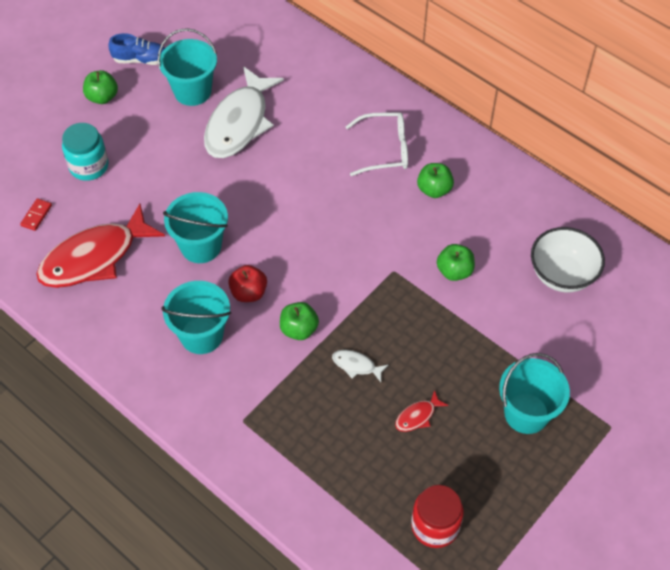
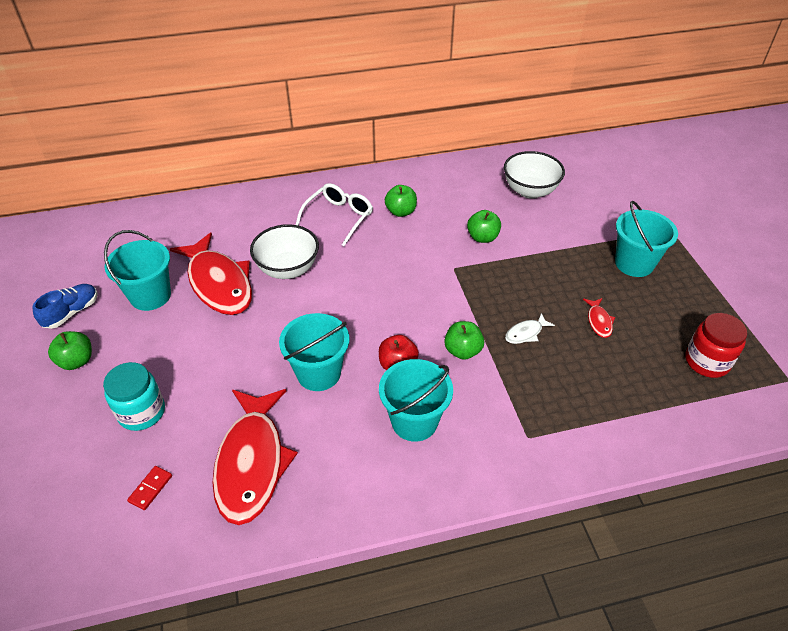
camera: 55 degrees left, 10 degrees down
(36, 215) = (150, 488): red domino -> red domino turned 60 degrees clockwise
(239, 123) = (219, 283): white fish -> red fish
(292, 155) = (288, 269): none -> white bowl

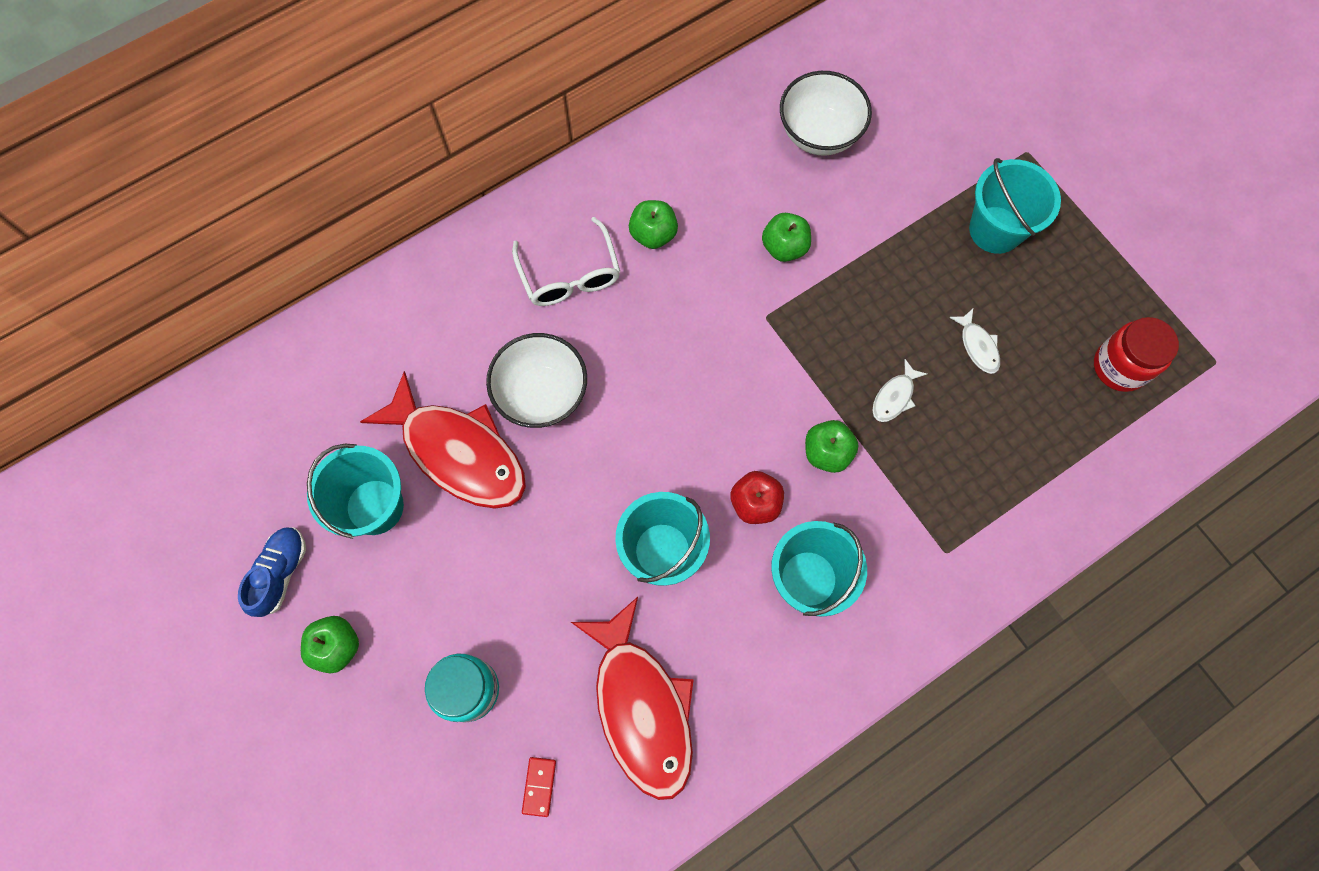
camera: 20 degrees left, 25 degrees up
(339, 217) = (569, 275): white glasses -> white glasses turned 150 degrees clockwise
(599, 321) = (978, 346): red fish -> white fish

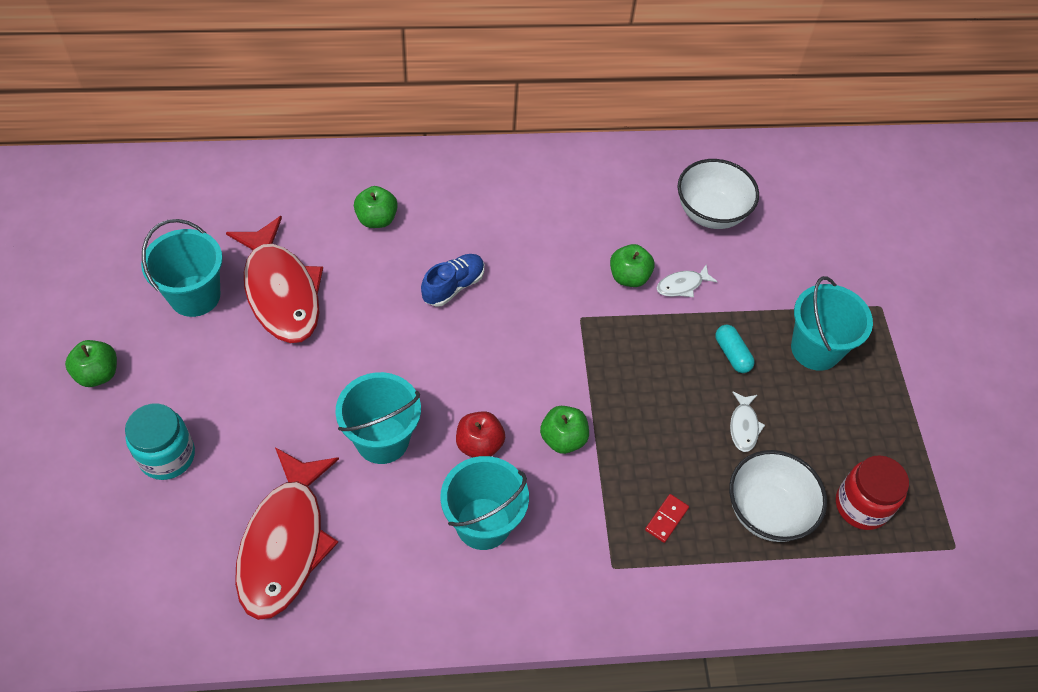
camera: 25 degrees right, 15 degrees down
(280, 573) = (97, 304): blue shoe -> blue shoe (453, 286)
(539, 786) = (166, 555): red domino -> red domino (666, 519)
(542, 394) = (370, 284): white bowl -> white bowl (767, 511)
(569, 275) = (449, 215): white glasses -> none
(653, 234) = (531, 219): green apple -> green apple (377, 219)
(894, 397) = (647, 427): white fish -> white fish (682, 285)
(925, 277) = (732, 354): none -> turquoise capsule

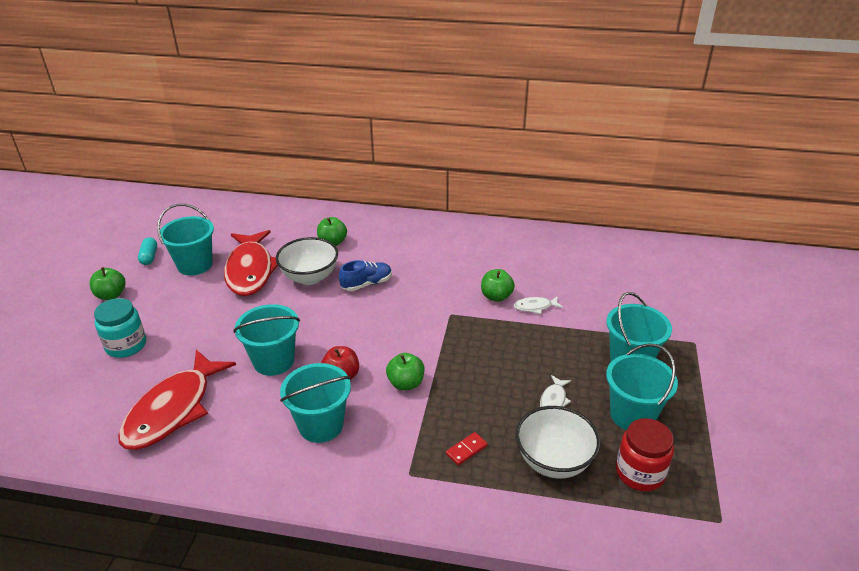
camera: 20 degrees right, 20 degrees down
(711, 213) = (572, 269): white bowl -> white bowl (310, 277)
(732, 354) = (560, 353): turquoise capsule -> turquoise capsule (149, 257)
(836, 428) = (632, 415): none -> turquoise bucket

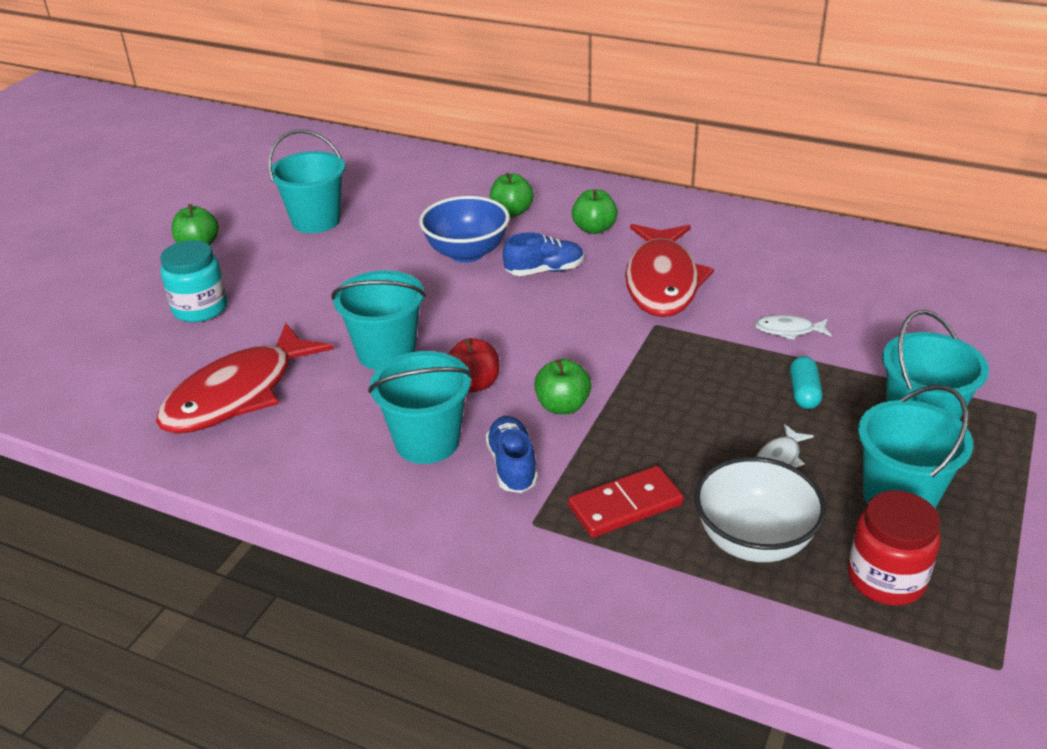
camera: 15 degrees right, 0 degrees up
(149, 257) = (260, 204): turquoise capsule -> turquoise capsule (803, 392)
(250, 270) = (388, 235): red fish -> red fish (662, 281)
(310, 277) = (467, 253): white bowl -> blue bowl
(384, 433) = (512, 466): none -> blue shoe
(466, 450) = (625, 505): red domino -> red domino, size x1.76
(496, 296) = (732, 309): green apple -> green apple (594, 229)

